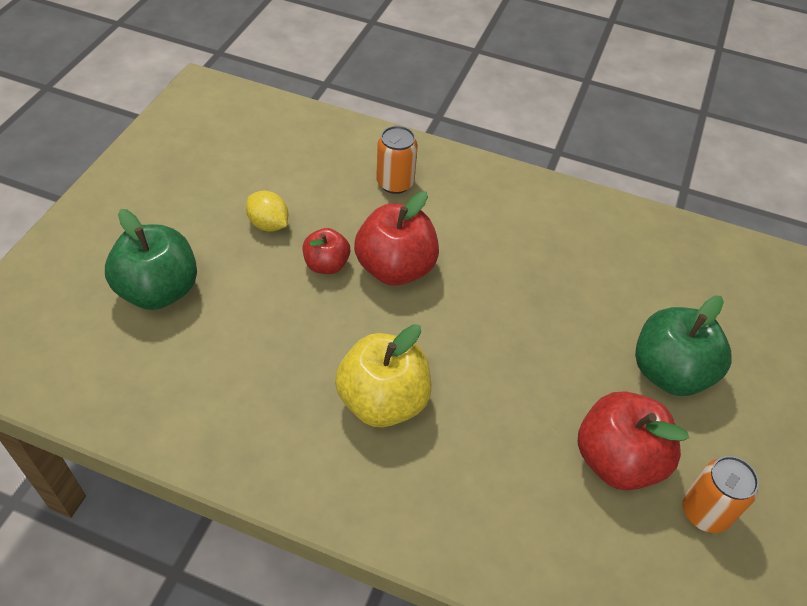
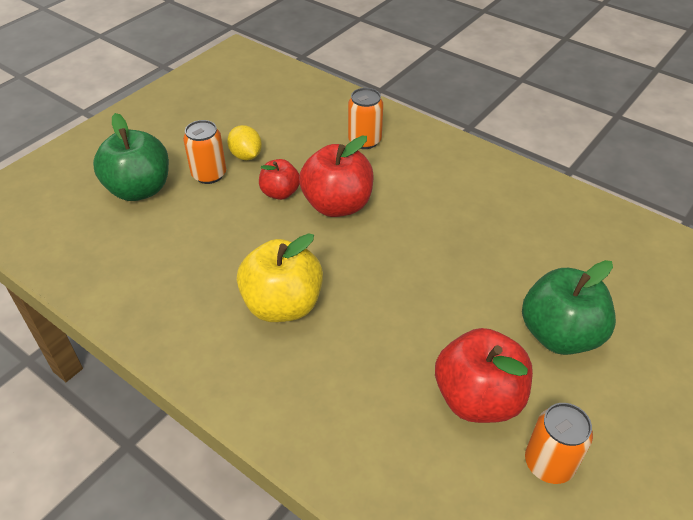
camera: 20 degrees right, 5 degrees down
(235, 256) = (209, 174): none -> orange can

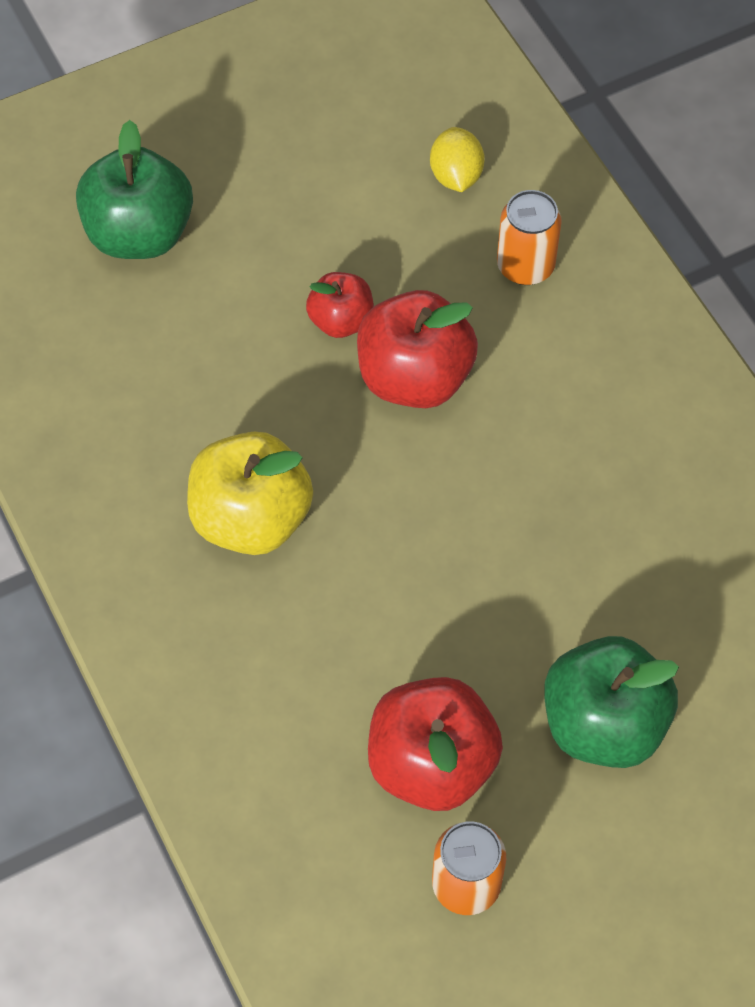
camera: 25 degrees right, 15 degrees up
(209, 174) = (252, 243): orange can -> none
(246, 156) = (324, 226): yellow lemon -> yellow lemon (456, 176)

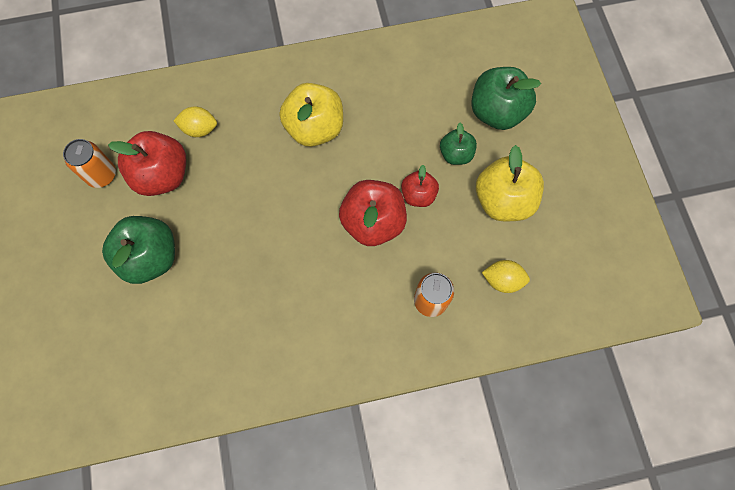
camera: 105 degrees right, 10 degrees up
(243, 280) = (455, 154): none -> green apple
(309, 728) = (200, 129): none -> yellow lemon
(313, 197) = (503, 200): none -> yellow apple

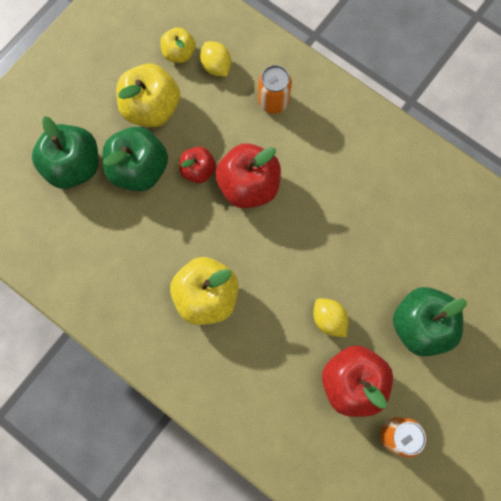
camera: 130 degrees left, 5 degrees up
(200, 129) = (287, 392): yellow lemon -> yellow lemon (329, 319)
(455, 154) = (139, 169): green apple -> green apple, size x1.74
(539, 259) = (179, 53): none -> yellow apple

